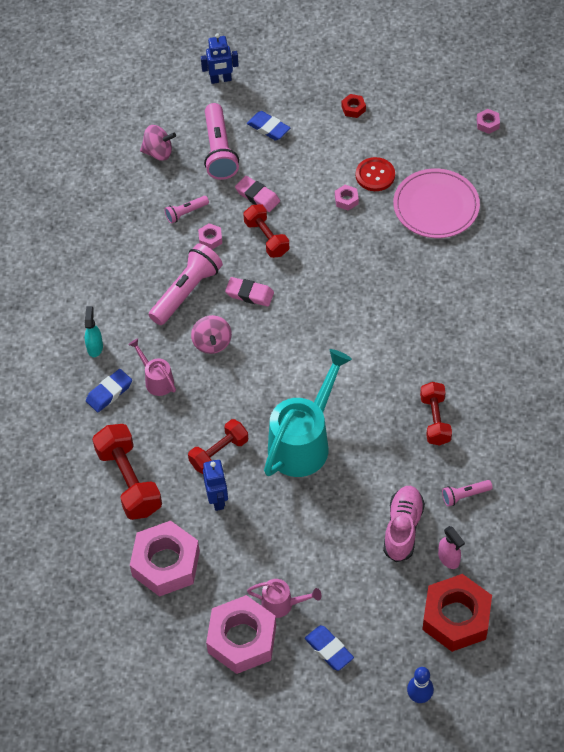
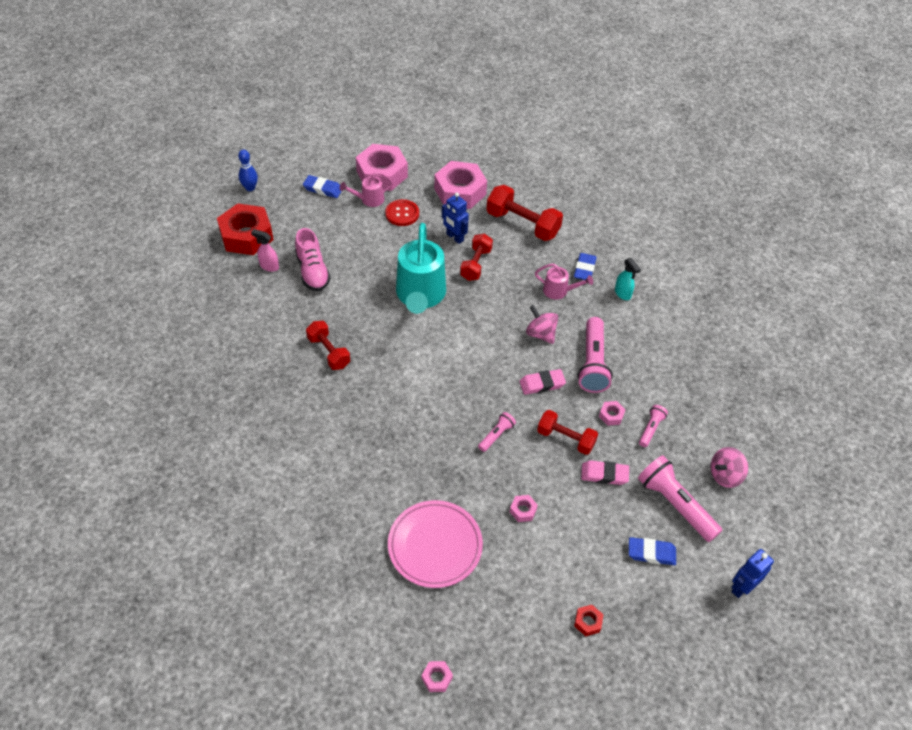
camera: 145 degrees right, 5 degrees down
(375, 175) = (514, 551): red button -> red button (402, 214)
(464, 495) = (277, 310): pink flashlight -> pink flashlight (496, 435)

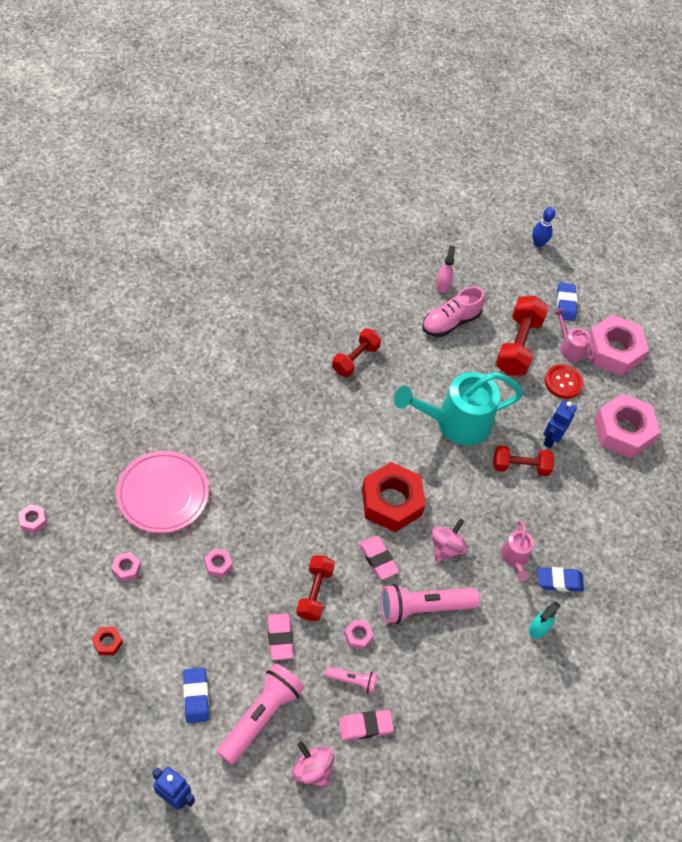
camera: 70 degrees right, 5 degrees up
(246, 236) = (474, 257): red nut -> red nut (391, 502)
(496, 435) = (300, 525): pink flashlight -> none
(511, 593) = (126, 568): none -> pink nut
(522, 224) = (601, 504): red dumbbell -> red dumbbell (518, 346)
(691, 429) = (365, 726): none -> pink eraser

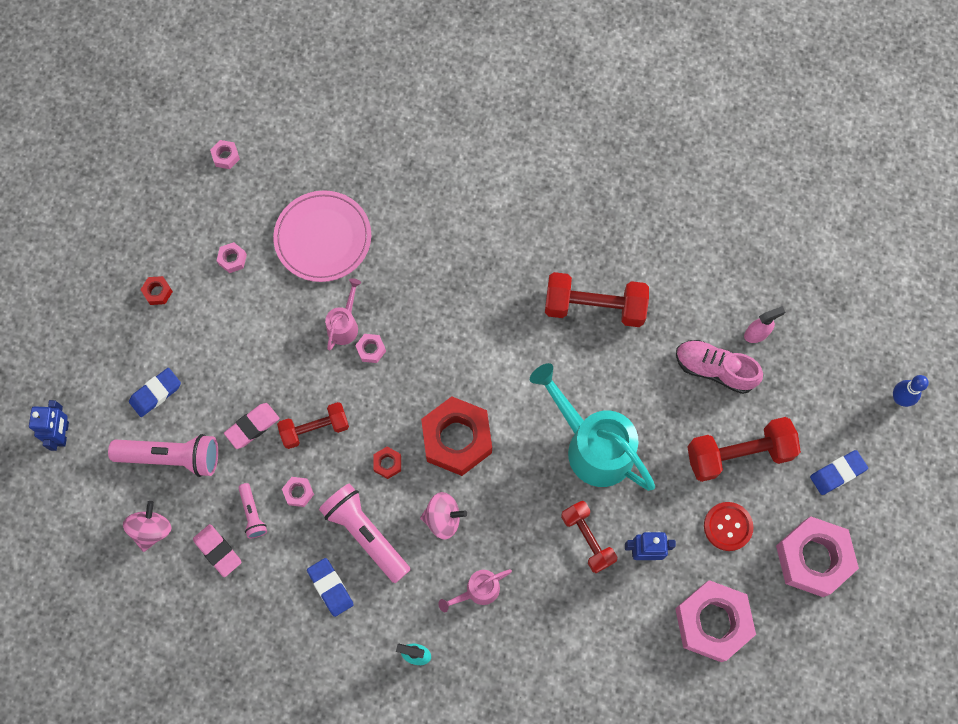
camera: 65 degrees right, 15 degrees up
(218, 564) = (287, 330): pink nut -> pink nut (371, 350)
(355, 359) = (594, 307): red dumbbell -> red dumbbell, size x1.53
(378, 559) = (387, 463): pink eraser -> red nut
(559, 581) = (482, 648): blue eraser -> blue eraser (330, 587)
(569, 347) = (780, 509): pink watering can -> pink watering can (344, 325)

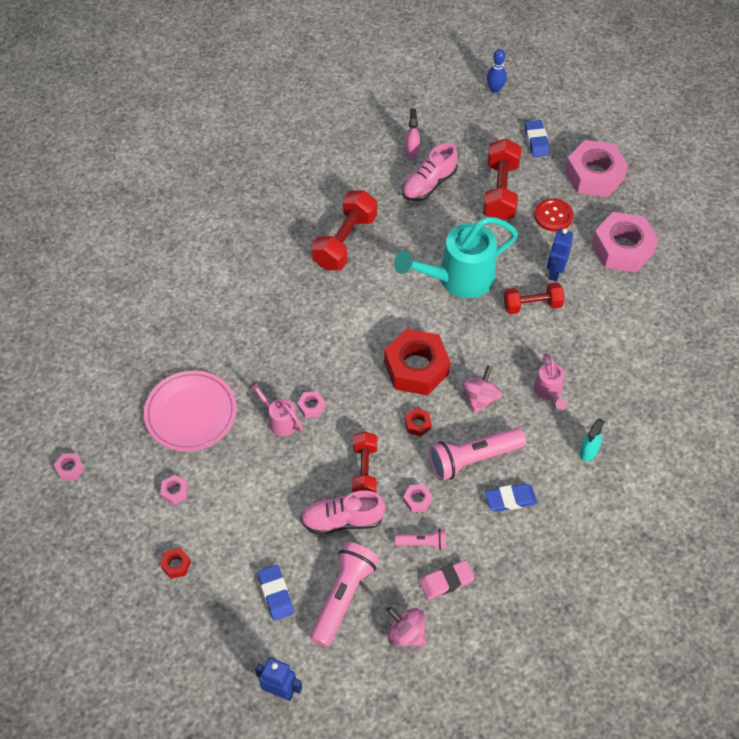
camera: 70 degrees left, 15 degrees down
(252, 427) = (342, 520): pink eraser -> pink shoe

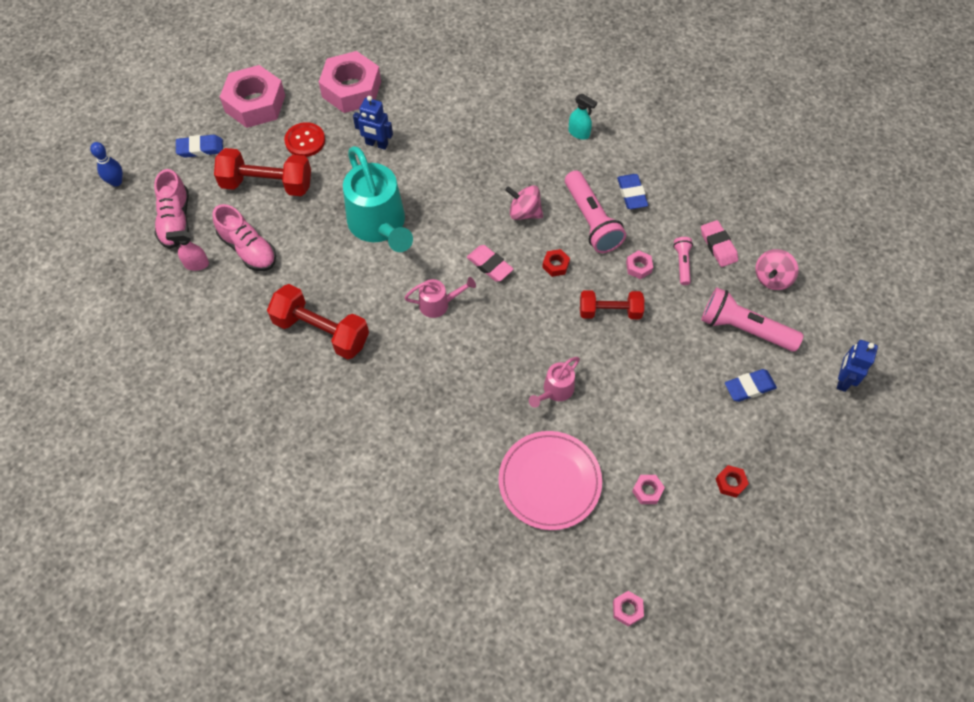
camera: 90 degrees left, 5 degrees up
(311, 407) = (538, 361): pink nut -> none
(342, 520) = (665, 330): pink shoe -> pink shoe (175, 220)
(416, 368) = (490, 265): red nut -> pink eraser
(532, 305) = (416, 165): red dumbbell -> none
(549, 392) = (516, 158): pink watering can -> pink watering can (439, 304)

